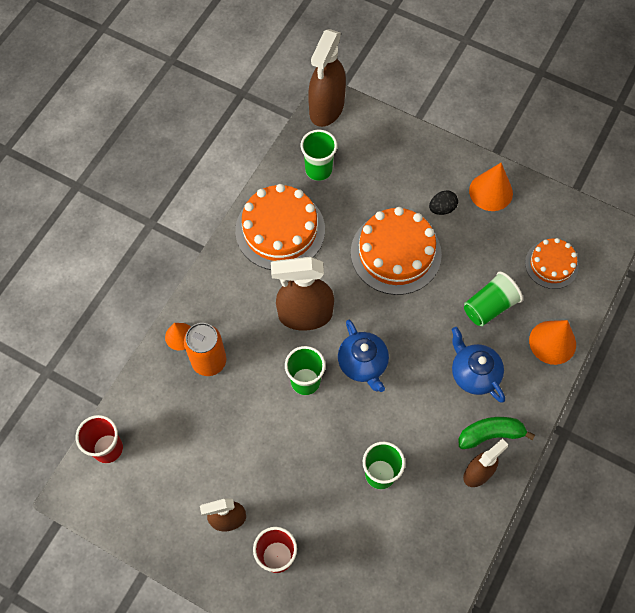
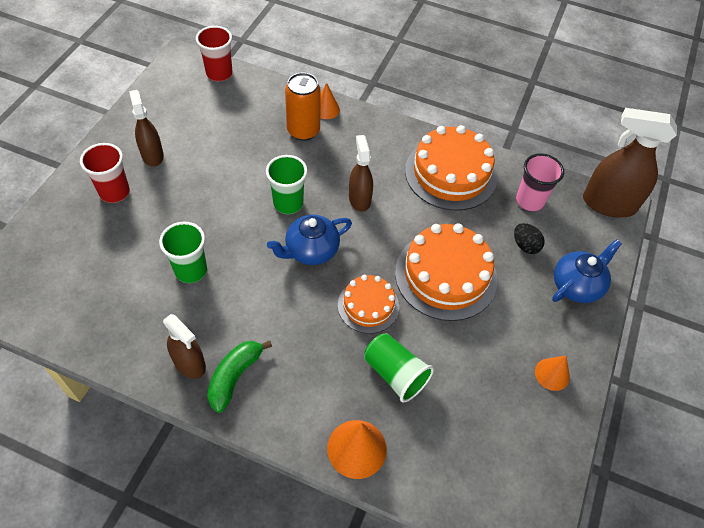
camera: 80 degrees right, 10 degrees down
(305, 315) = (359, 199): brown spray bottle -> brown spray bottle, size x0.61
(318, 170) = (529, 201): green cup -> pink cup
(442, 208) = (514, 320): black egg -> black egg (525, 245)
(474, 373) = (308, 358): blue teapot -> blue teapot (576, 285)
(490, 434) = (235, 376): green banana -> green banana turned 135 degrees counterclockwise
(491, 192) = (552, 374): orange cone -> orange cone, size x0.63
(551, 264) = (465, 448): orange cake -> orange cake (368, 305)

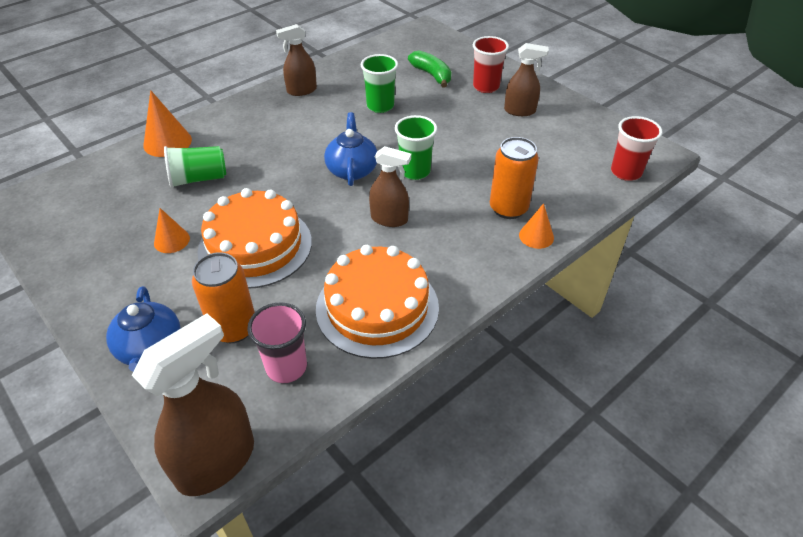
camera: 120 degrees right, 10 degrees down
(235, 376) = (273, 106): green banana -> green banana (432, 75)
(368, 305) = (270, 185): orange cake -> none
(525, 245) = (234, 328): black egg -> orange can
(552, 374) = (96, 275): orange cone -> orange cone (172, 240)

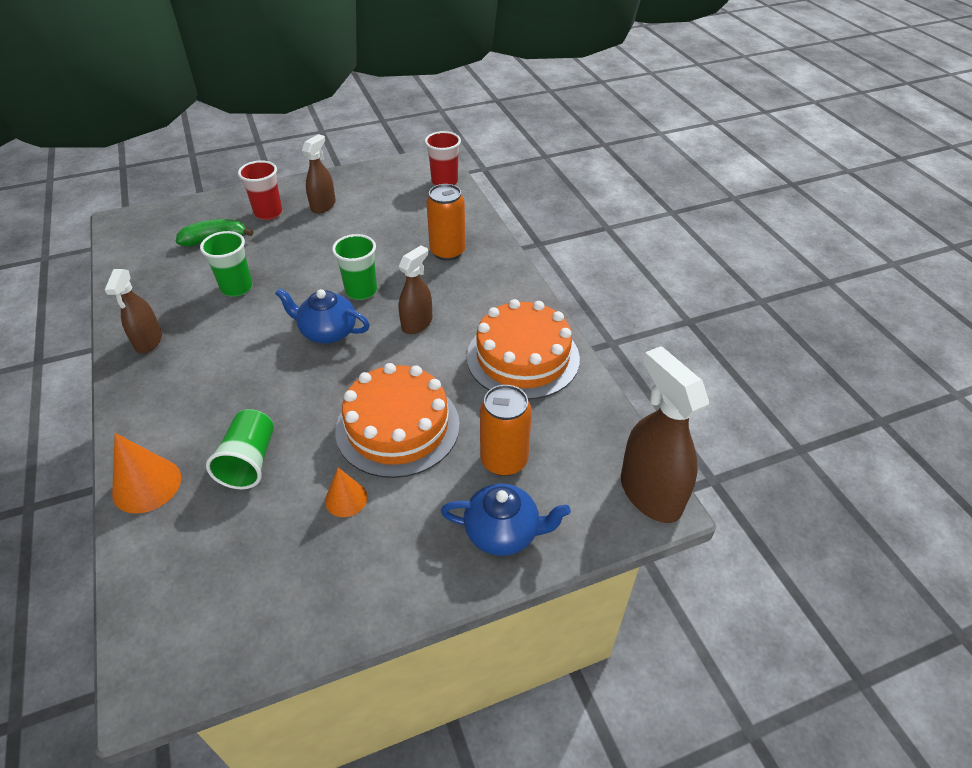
camera: 70 degrees left, 0 degrees up
(286, 367) = (566, 430): pink cup -> none
(536, 236) = (488, 248): orange cone -> none

